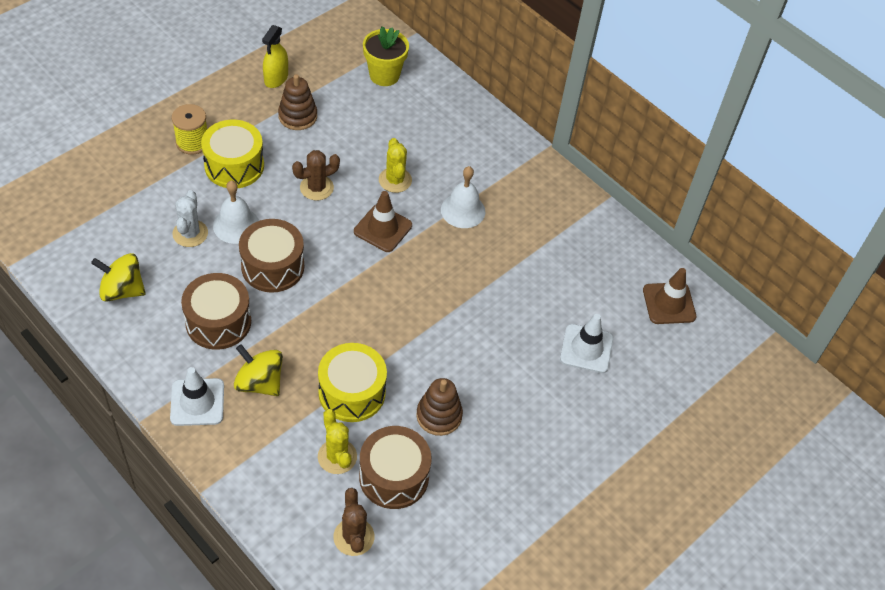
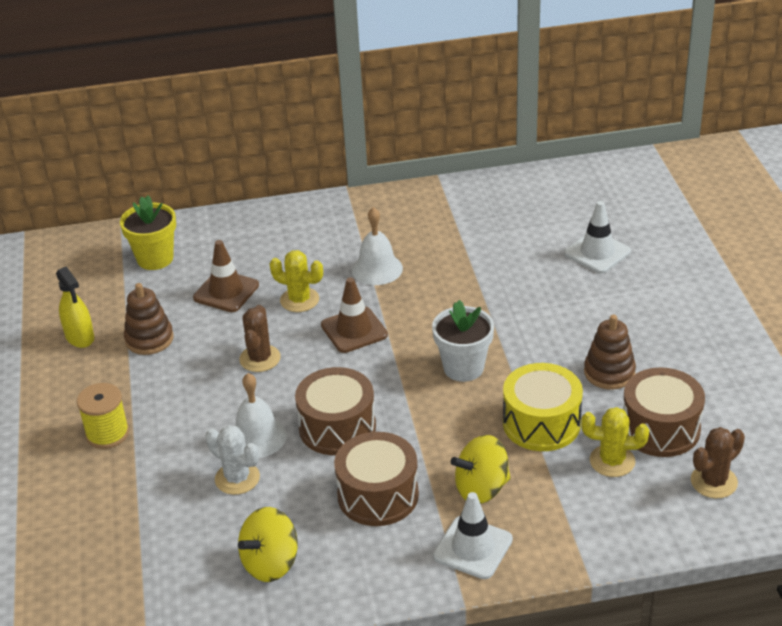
camera: 50 degrees left, 15 degrees down
(234, 165) = (172, 411): yellow drum -> none
(353, 537) = (714, 482): brown cactus -> brown cactus turned 60 degrees counterclockwise
(384, 315) = (463, 368): none -> white flower pot
(669, 303) = (582, 187): brown traffic cone -> brown traffic cone (226, 291)

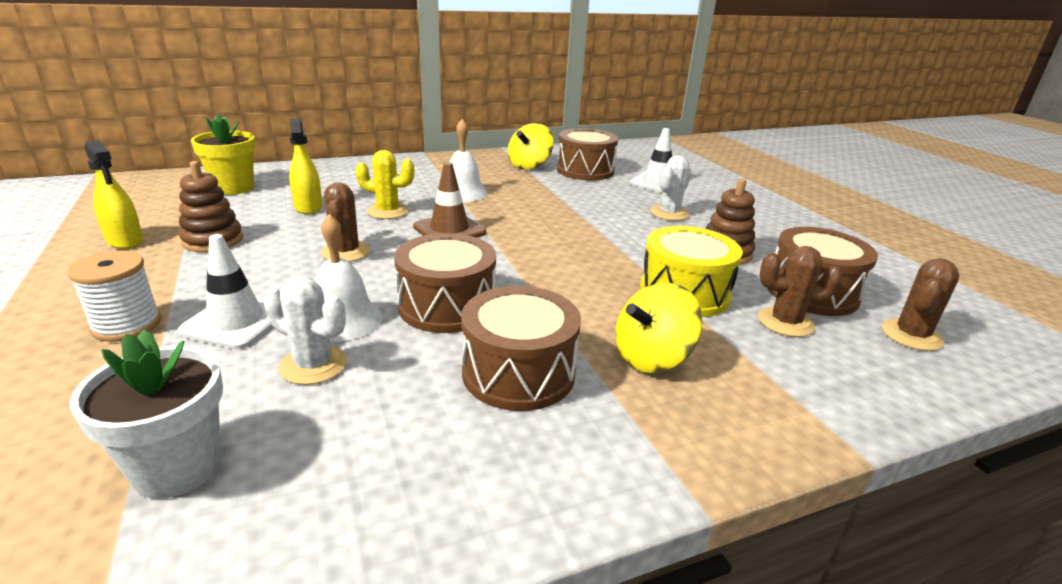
camera: 15 degrees left, 10 degrees down
(107, 433) = (127, 325): yellow spool -> white spool
(226, 291) = (308, 207): brown traffic cone -> yellow spray bottle
(270, 563) = (367, 479): yellow spinning top -> yellow spinning top (529, 165)
(463, 368) = (575, 253): white flower pot -> white flower pot (177, 467)
(473, 548) = (677, 429): white traffic cone -> white traffic cone (236, 322)
(522, 226) = (585, 170): none -> brown drum
(583, 309) = (669, 213): none -> white cactus
(612, 461) = (785, 322): yellow cactus -> brown cactus

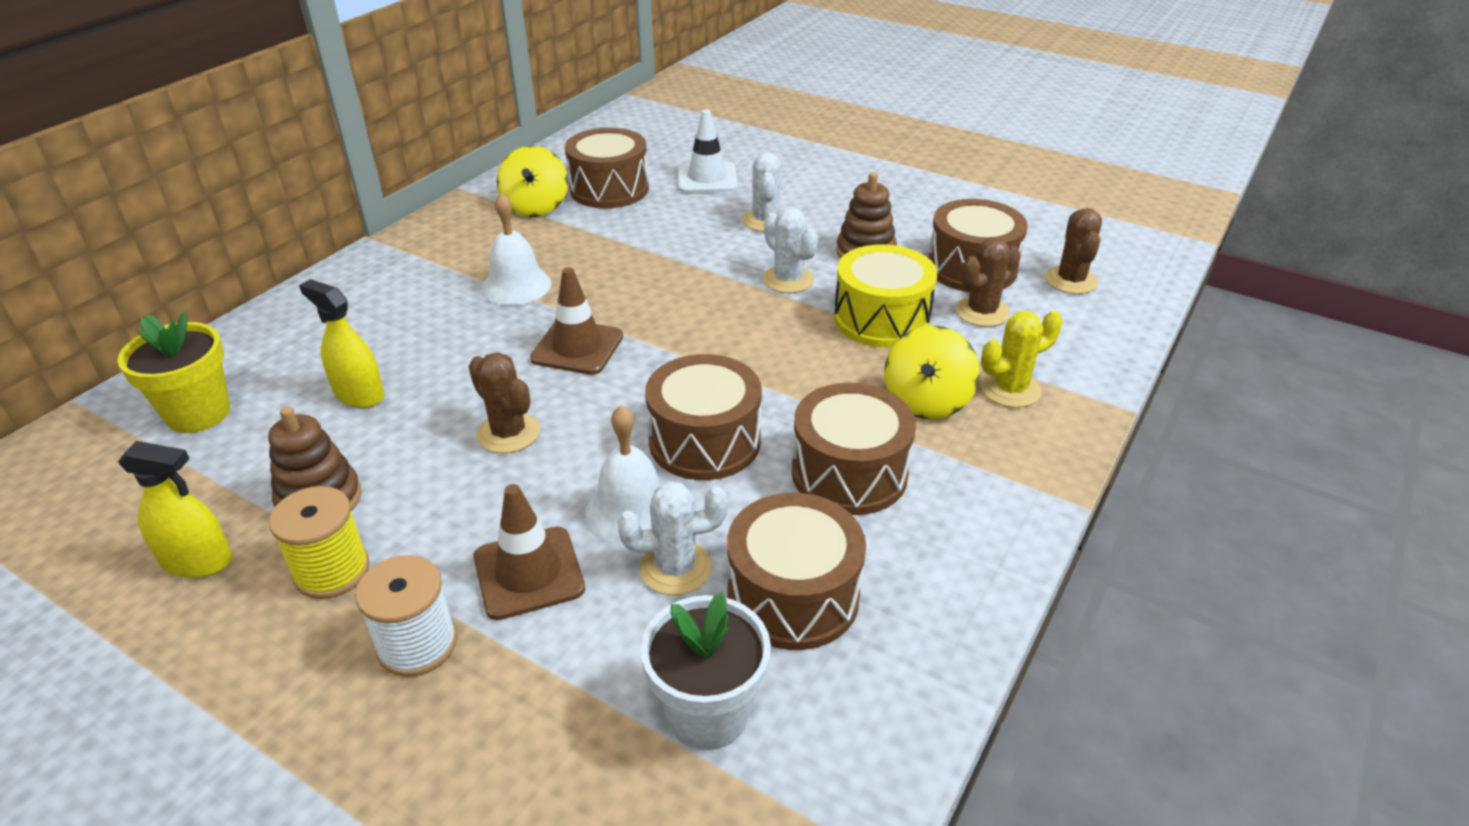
camera: 35 degrees left, 10 degrees up
(160, 271) = (332, 571): none -> yellow spool
(236, 322) = (529, 573): white traffic cone -> brown traffic cone
(355, 428) = (793, 596): none -> brown drum
(388, 211) = (469, 354): yellow cactus -> yellow cactus (1010, 389)
(640, 247) = (788, 280): none -> white cactus

